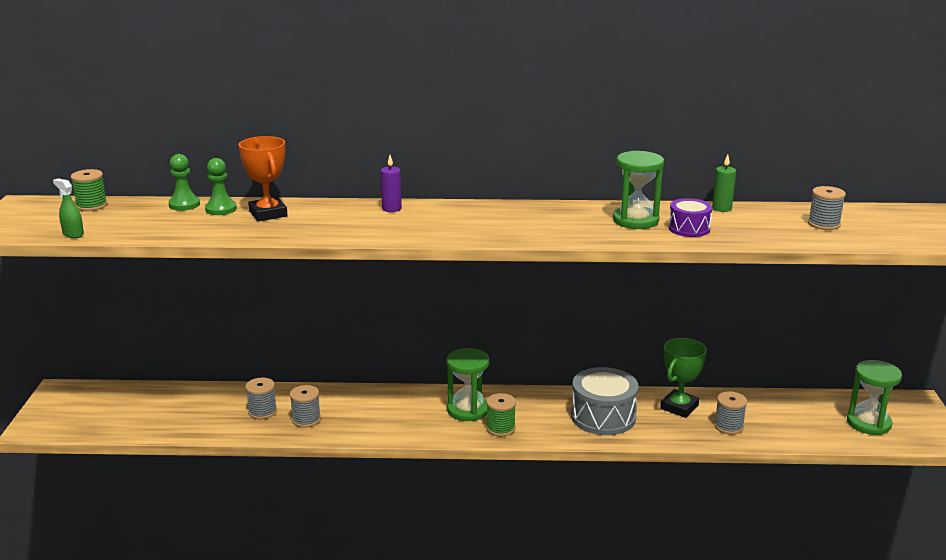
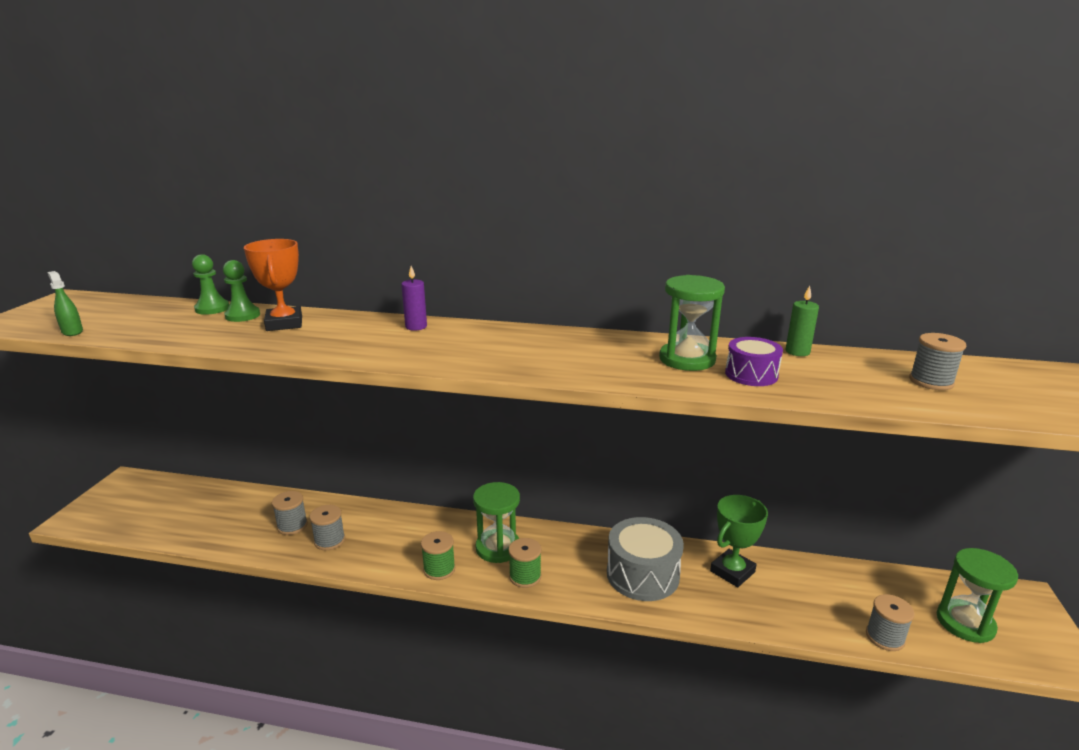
camera: 10 degrees right, 0 degrees up
(91, 205) = (125, 304): green spool -> green spool (439, 569)
(728, 426) = (787, 606): grey spool -> grey spool (885, 637)

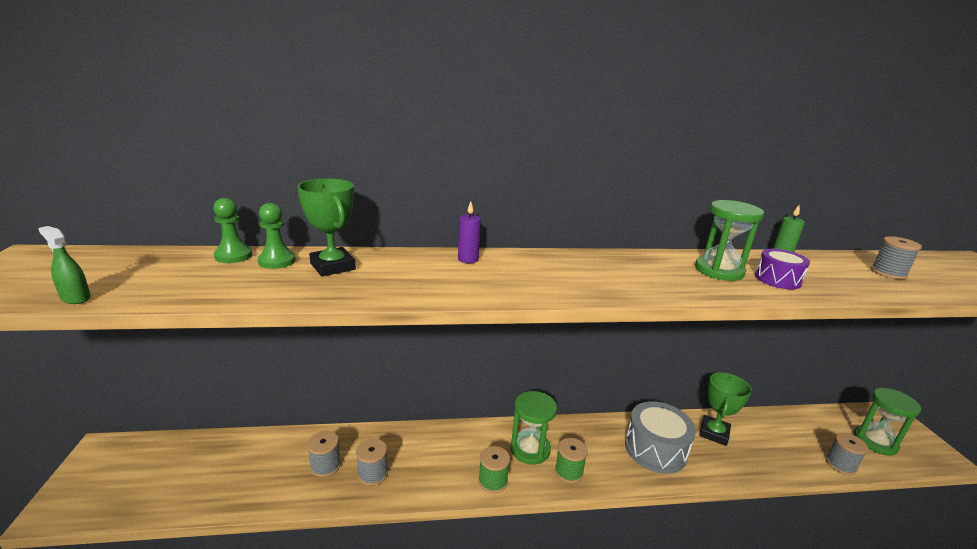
camera: 20 degrees left, 0 degrees up
(284, 323) = (333, 266): orange trophy -> green trophy

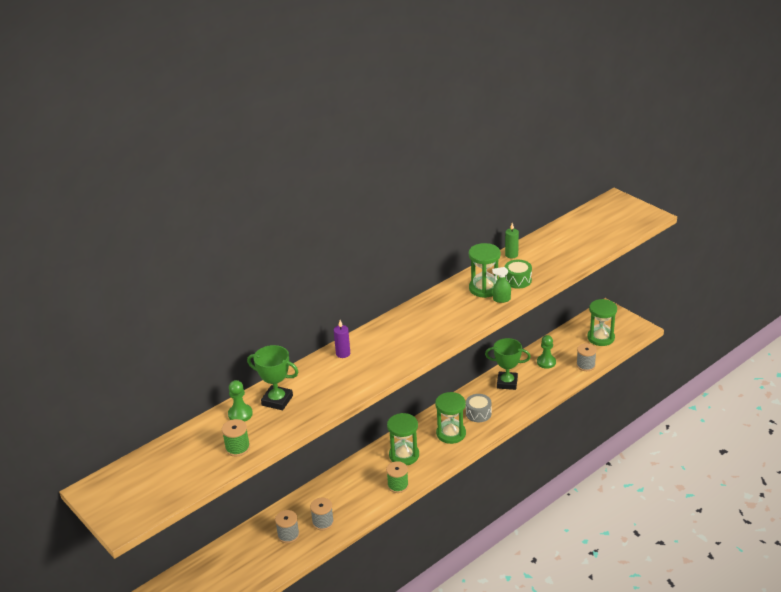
camera: 30 degrees left, 10 degrees up
(75, 298) = (184, 491): green spray bottle -> green spray bottle (501, 299)
(233, 256) = (209, 424): green pawn -> green pawn (546, 362)
(568, 472) = (437, 455): green spool -> green spool (237, 448)
(604, 455) = (451, 433): none -> green hourglass
(655, 449) = (478, 413): grey drum -> grey drum, size x0.58
(714, 433) = (507, 383): green trophy -> green trophy turned 75 degrees counterclockwise
(777, 279) = (517, 280): purple drum -> green drum
(888, 273) = (572, 241): grey spool -> none

